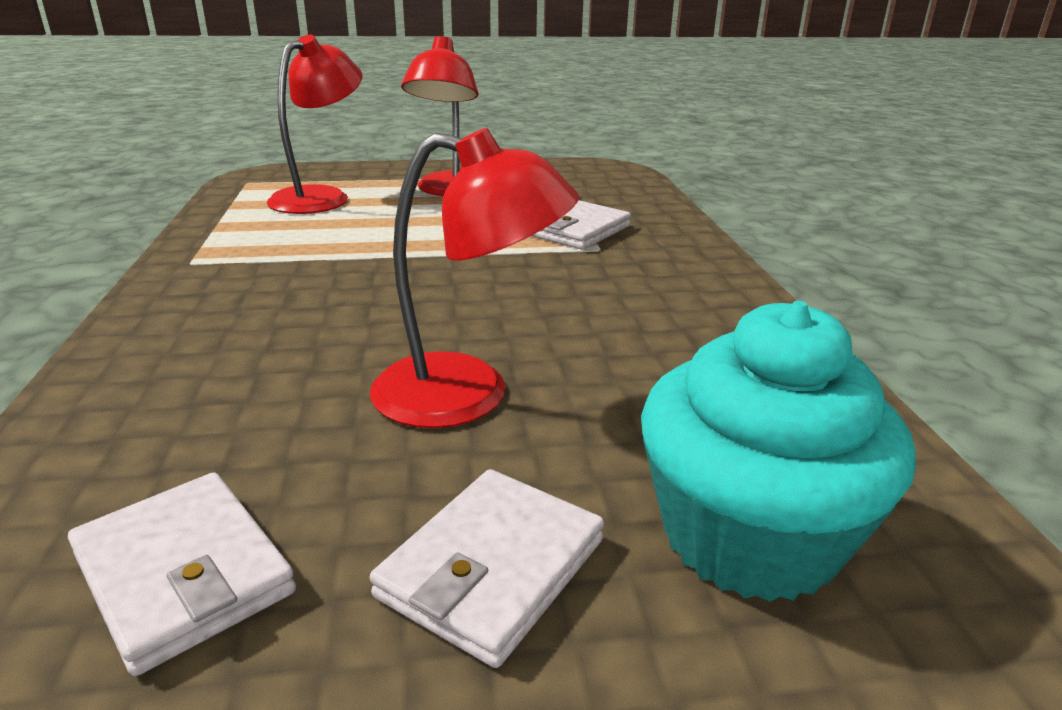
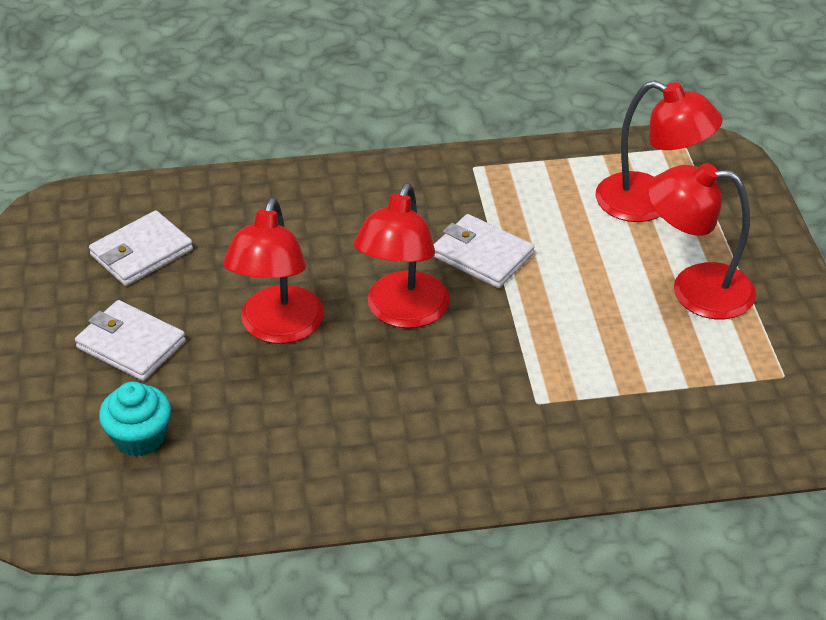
camera: 90 degrees right, 15 degrees up
(453, 307) = (402, 313): none -> red lamp
(578, 230) = (586, 389): white wallet -> white wallet (482, 255)
(750, 536) = (139, 437): turquoise cupcake -> turquoise cupcake, size x0.58

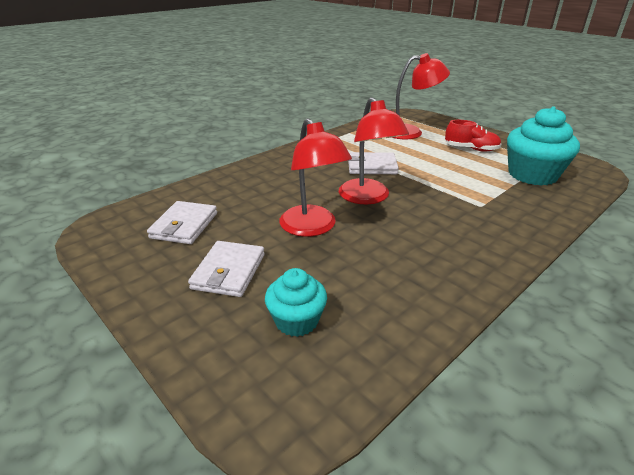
camera: 35 degrees left, 10 degrees down
(131, 344) = (229, 271): white wallet -> white wallet turned 75 degrees counterclockwise
(695, 290) = (471, 149): red lamp -> red shoe
(708, 389) = (532, 175): none -> turquoise cupcake

